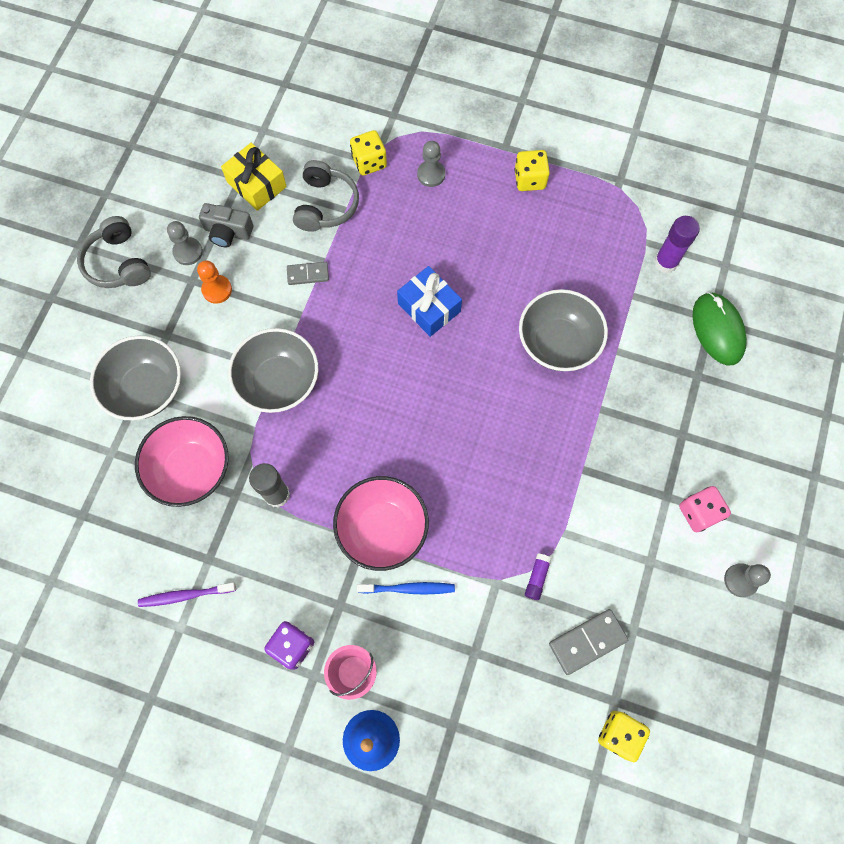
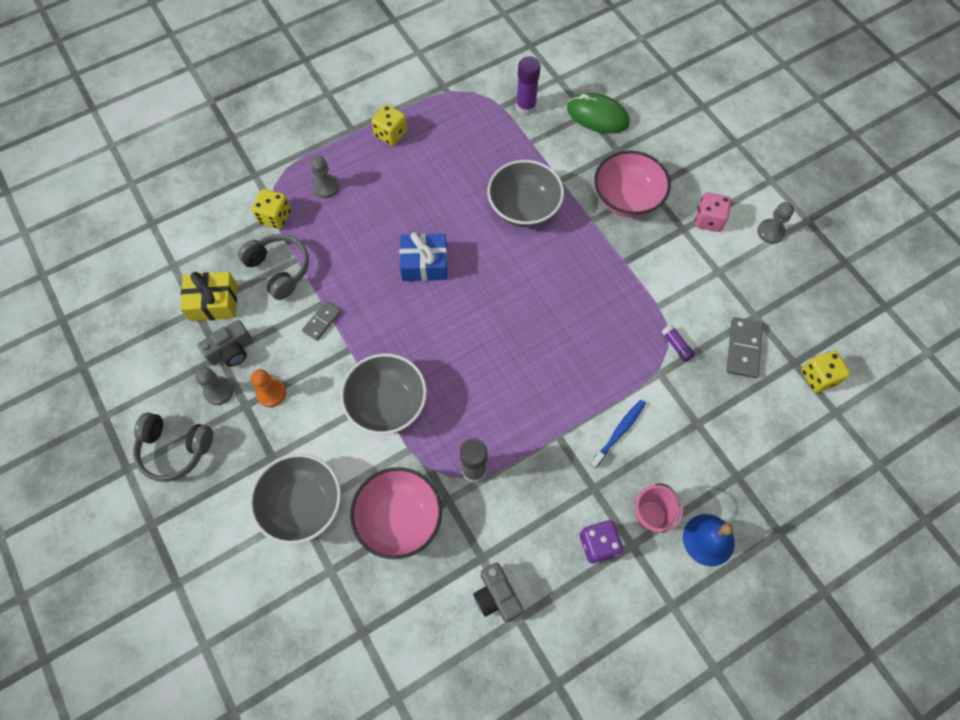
camera: 50 degrees left, 5 degrees down
(186, 595) = (496, 596): purple toothbrush -> grey camera
(382, 529) = (561, 417): pink bowl -> pink bowl (627, 199)

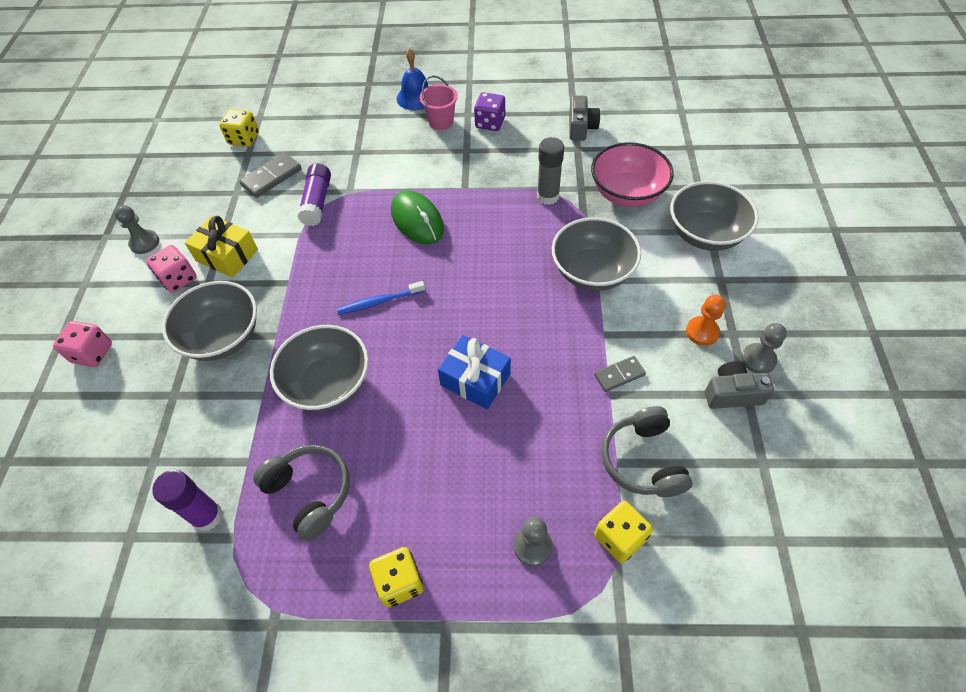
camera: 145 degrees left, 10 degrees down
(175, 449) = (818, 327): grey headphones -> grey headphones (309, 493)
(213, 302) = (738, 460): yellow gift -> yellow gift (227, 255)
(597, 116) = (147, 450): green mouse -> green mouse (417, 220)
(618, 432) = (418, 171): blue toothbrush -> blue toothbrush (379, 302)
(627, 199) = (223, 337): pink bowl -> grey bowl
(676, 346) = (317, 202): purple glue stick -> purple glue stick, size x1.78
(701, 144) = (92, 353): none -> pink dice

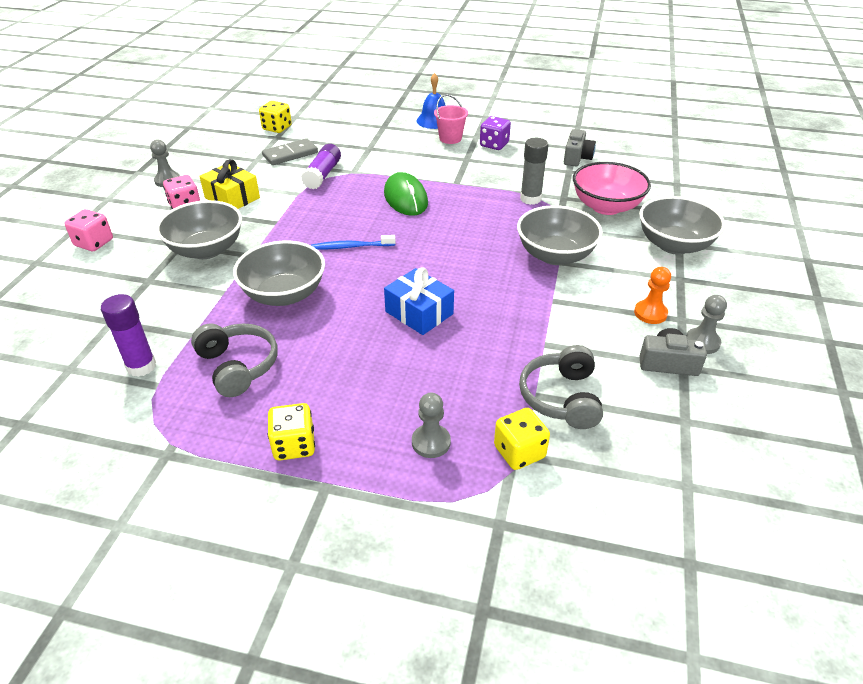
camera: 10 degrees right, 15 degrees down
(619, 375) = (558, 331): grey domino -> none

